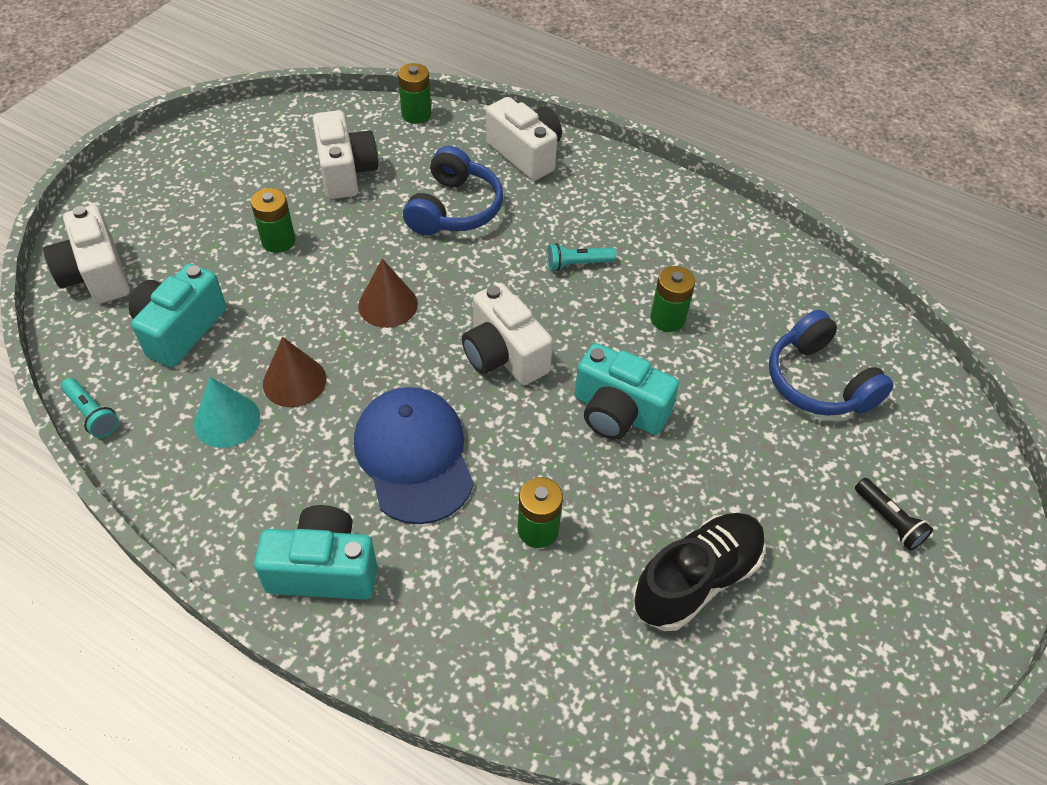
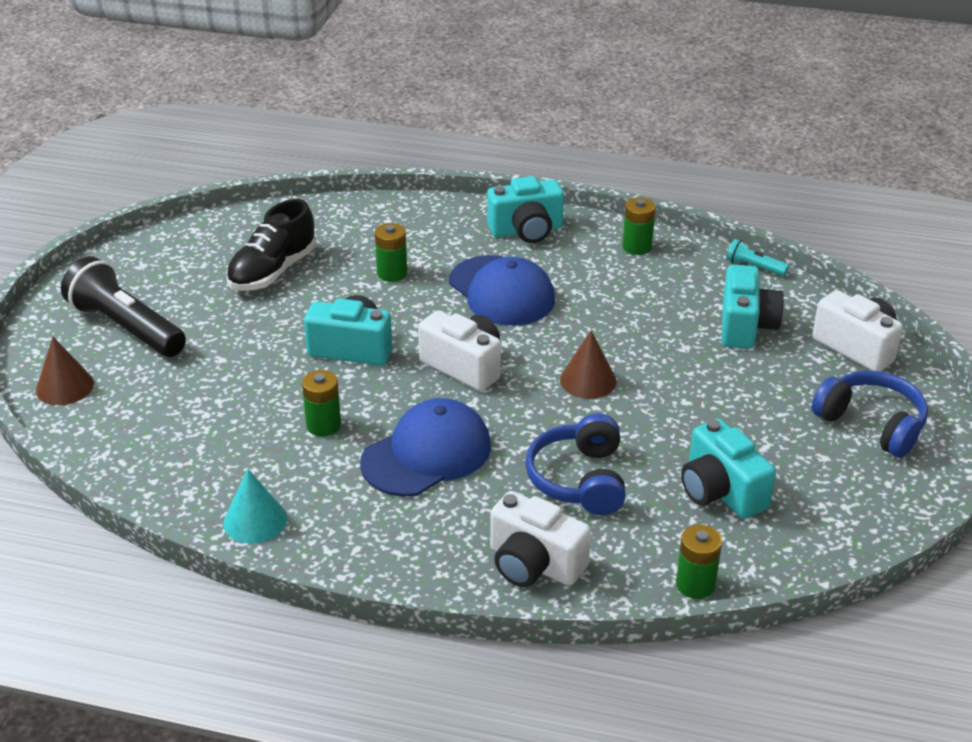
camera: 165 degrees right, 15 degrees down
(227, 420) = (654, 283): turquoise cone -> turquoise cone (255, 520)
(278, 241) = (728, 408): green battery -> green battery (637, 247)
(294, 381) = (624, 314): brown cone -> brown cone (65, 386)
(346, 172) = (720, 491): white camera -> turquoise camera
(577, 264) = (427, 454): turquoise flashlight -> blue cap
(818, 382) = (175, 405): blue headphones -> blue headphones (871, 424)
(888, 520) = (126, 327): black flashlight -> black flashlight, size x2.22

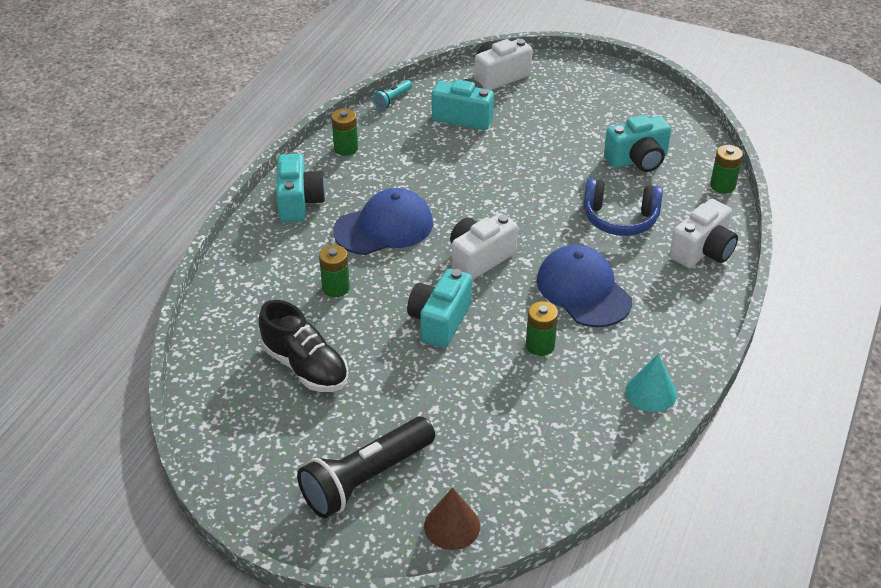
camera: 80 degrees left, 5 degrees up
(588, 380) = (510, 198): brown cone -> none
(871, 424) = (580, 89): blue headphones -> none

